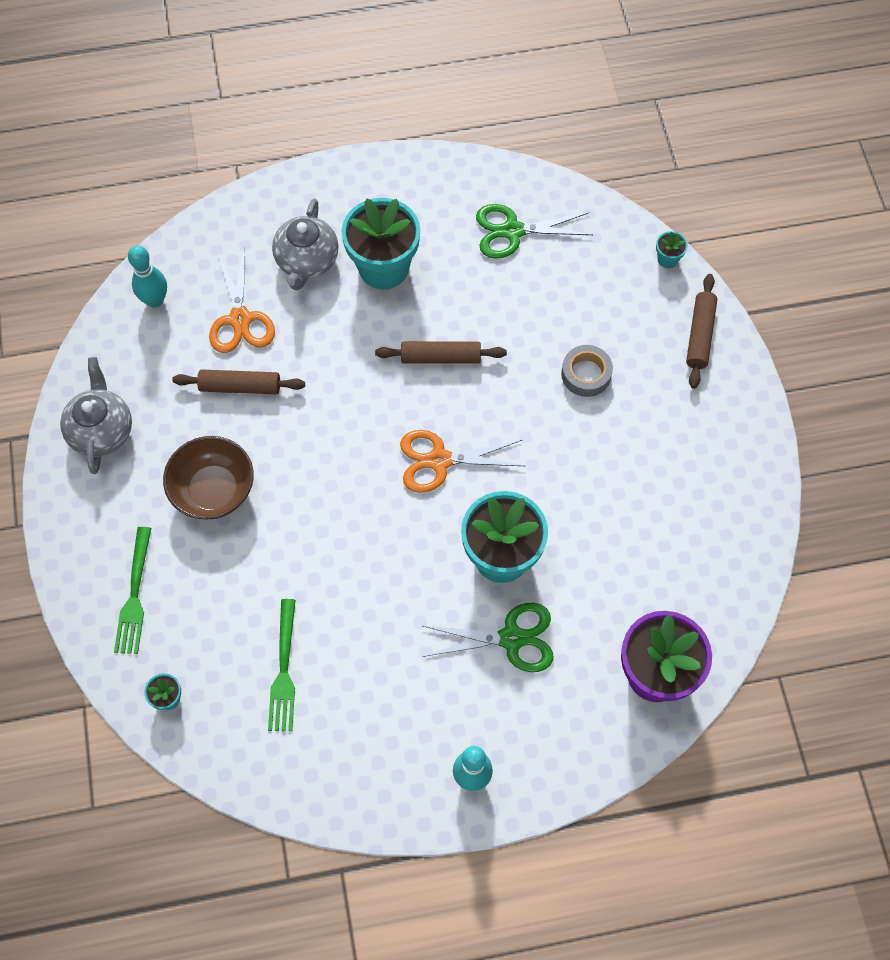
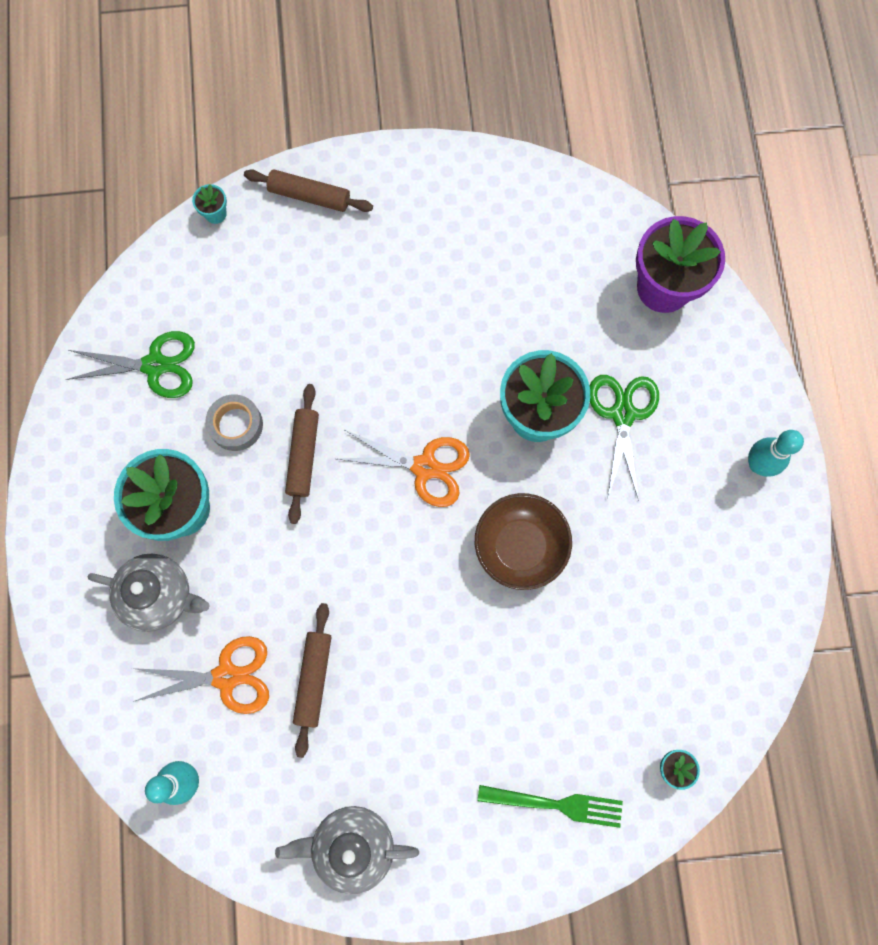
camera: 85 degrees left, 10 degrees up
(214, 490) = (439, 712): brown bowl -> brown bowl (520, 546)
(284, 670) = (646, 642): green fork -> none
(439, 460) = (425, 467): orange scissors -> orange scissors turned 75 degrees counterclockwise
(512, 231) = (155, 365): green scissors -> green scissors turned 90 degrees counterclockwise
(586, 374) = (341, 310): grey tape -> grey tape (236, 425)

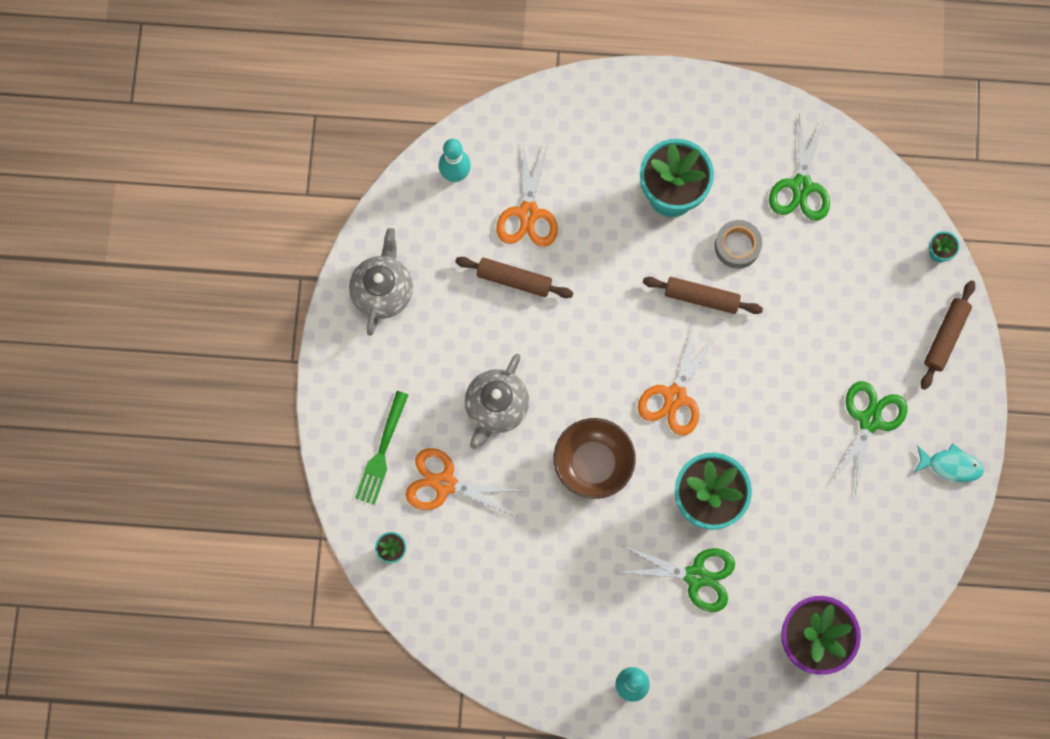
camera: 100 degrees right, 0 degrees up
(159, 595) = (602, 169): grey teapot -> grey teapot (496, 407)
(415, 259) = (870, 420): none -> green scissors
(449, 175) = (951, 465): none -> turquoise fish
(578, 718) = (444, 483): none -> orange scissors

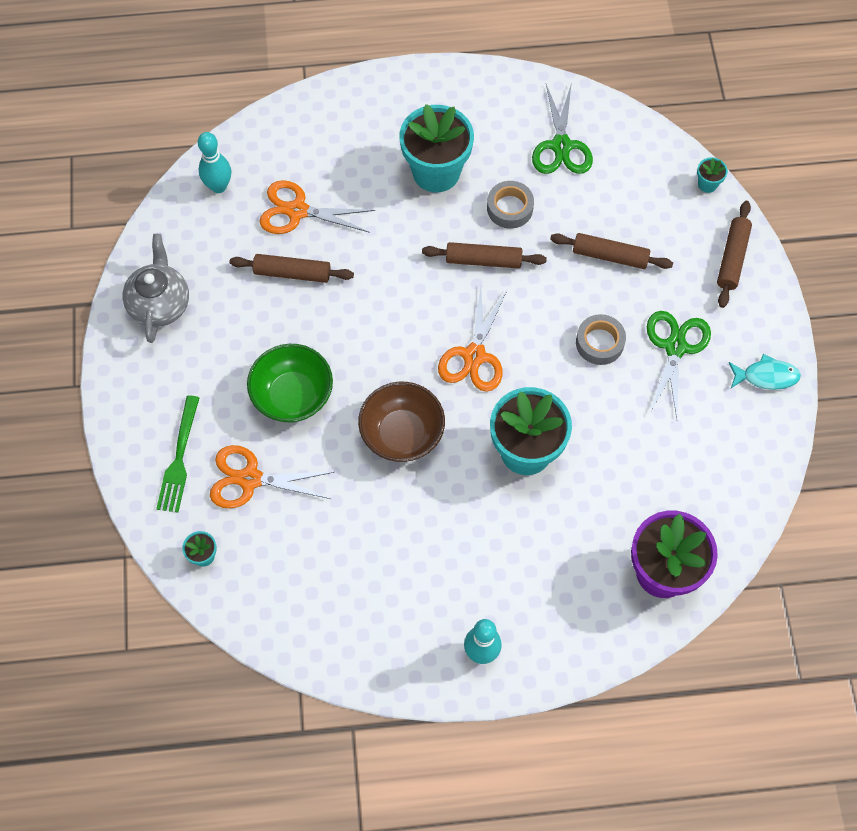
camera: 10 degrees left, 10 degrees down
(496, 407) = (293, 395): grey teapot -> green bowl
(528, 213) = (297, 211): orange scissors -> orange scissors turned 105 degrees clockwise
(696, 576) = (529, 528): green scissors -> none
(798, 403) = (599, 343): none -> grey tape
(826, 314) = (610, 256): none -> brown rolling pin

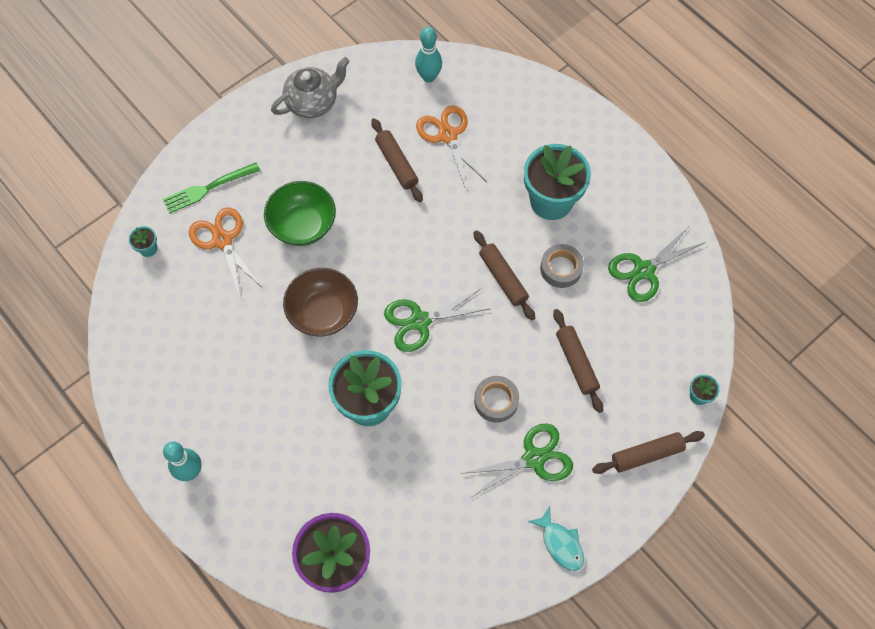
camera: 55 degrees right, 0 degrees up
(474, 356) = (419, 321): orange scissors -> green scissors

